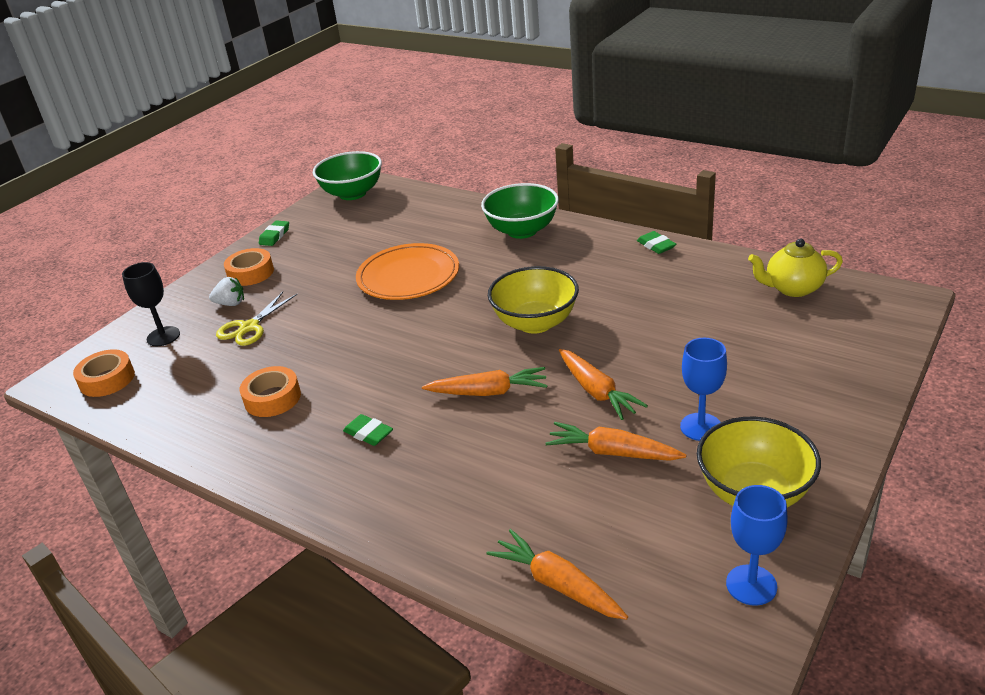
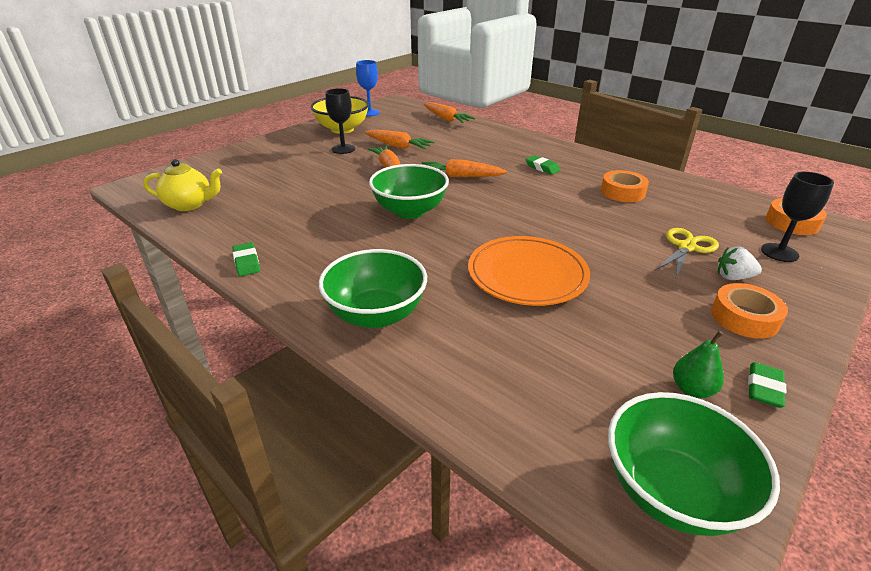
camera: 175 degrees left, 0 degrees up
(318, 228) = (692, 389): none -> green pear
(535, 323) = (410, 211): yellow bowl -> green bowl
(701, 427) = (343, 149): blue goblet -> black goblet

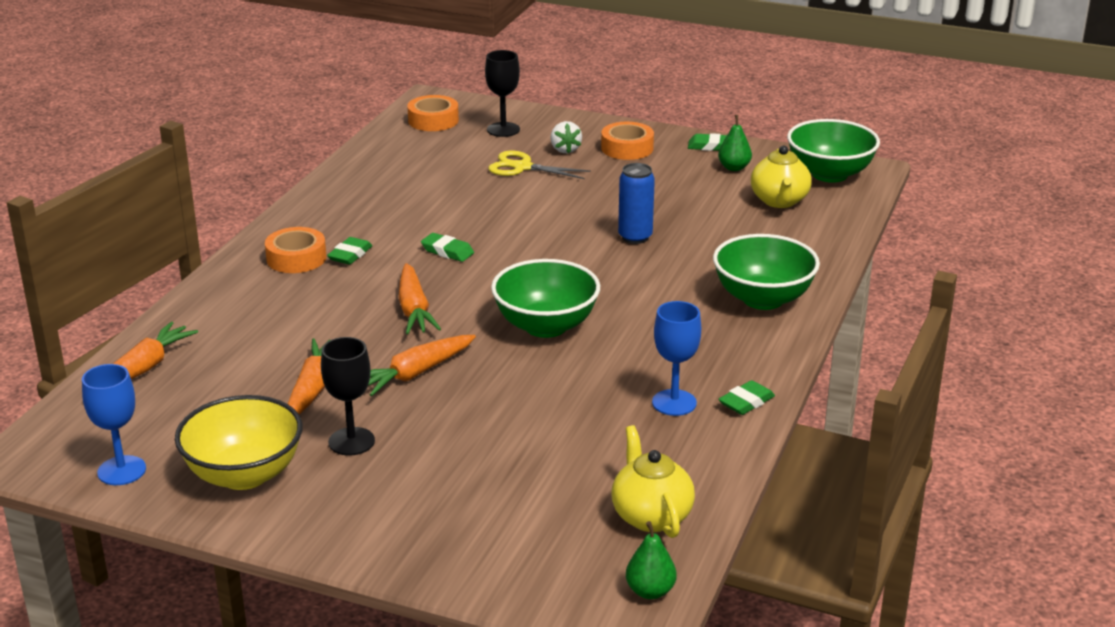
camera: 110 degrees left, 5 degrees down
(141, 193) = (650, 591): none -> green pear
(278, 235) = (674, 403): none -> blue goblet
(527, 274) = (635, 237): orange plate -> blue can
(534, 195) = (447, 251): none -> green eraser
(585, 399) = (779, 201): none -> yellow teapot
(622, 192) = (405, 200): orange tape -> orange tape (296, 258)

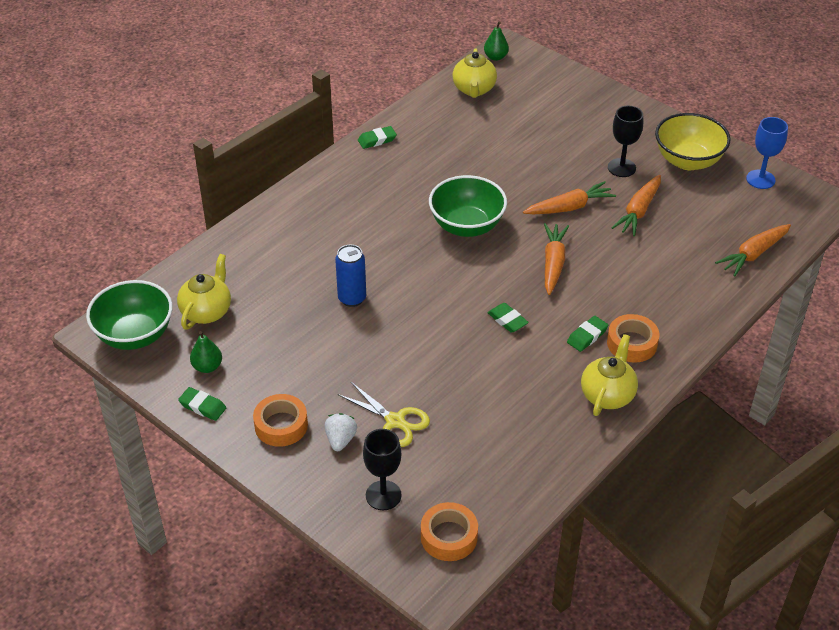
camera: 160 degrees left, 15 degrees up
(315, 217) = (607, 395): none -> yellow teapot
(674, 403) = (419, 149): blue goblet -> none
(763, 299) = (304, 213): green bowl -> none

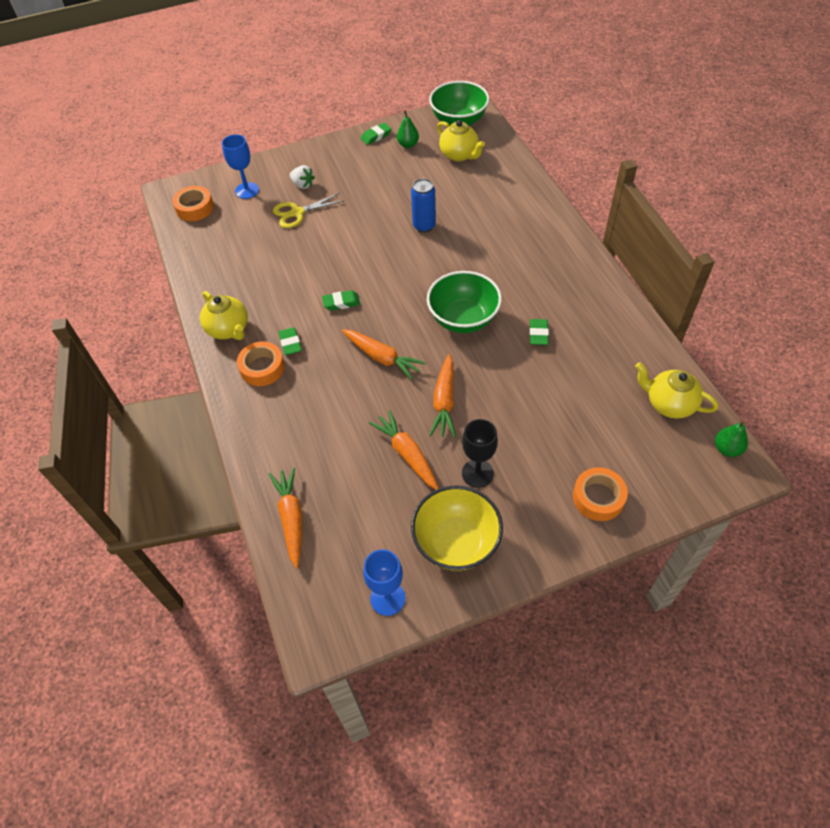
camera: 120 degrees right, 10 degrees up
(281, 425) = (335, 163): orange tape -> orange tape (598, 498)
(377, 140) = (615, 300): green eraser -> green eraser (538, 334)
(383, 495) = (247, 190): black goblet -> blue goblet

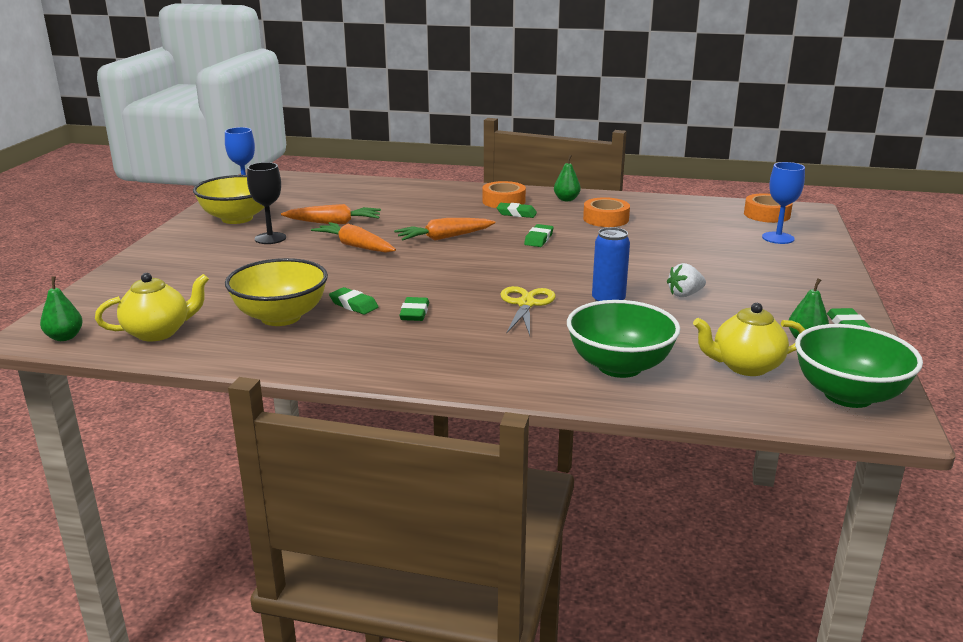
camera: 120 degrees right, 30 degrees down
(229, 329) = (566, 199): yellow teapot -> green pear
(291, 518) = (352, 185): orange carrot -> none
(297, 213) = (709, 250): yellow scissors -> yellow scissors (526, 304)
(303, 185) = (763, 263): white strawberry -> white strawberry (685, 294)
(463, 319) = (433, 279): green bowl -> green bowl (619, 366)
(520, 299) = (414, 313): none -> green eraser
(589, 358) = (281, 317): none -> yellow bowl
(598, 498) = (159, 269): orange tape -> orange tape (606, 219)

